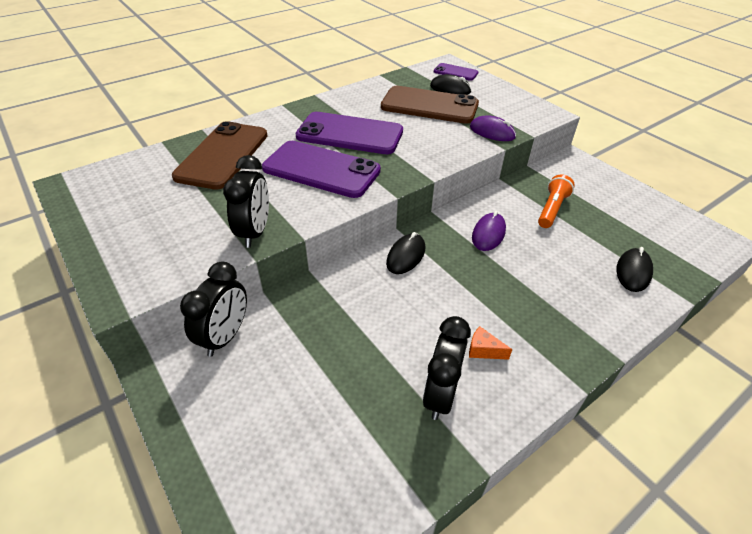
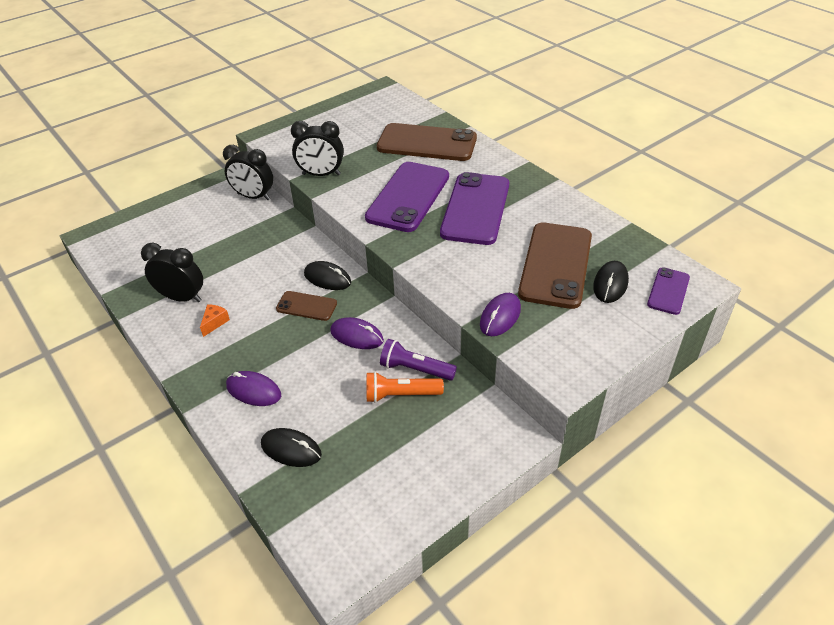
camera: 90 degrees right, 0 degrees up
(450, 270) = (306, 306): none -> brown phone
(522, 201) = (415, 369): none -> purple flashlight
(551, 209) = (401, 395): orange flashlight -> orange flashlight turned 150 degrees clockwise
(576, 304) = (253, 391): none -> purple mouse

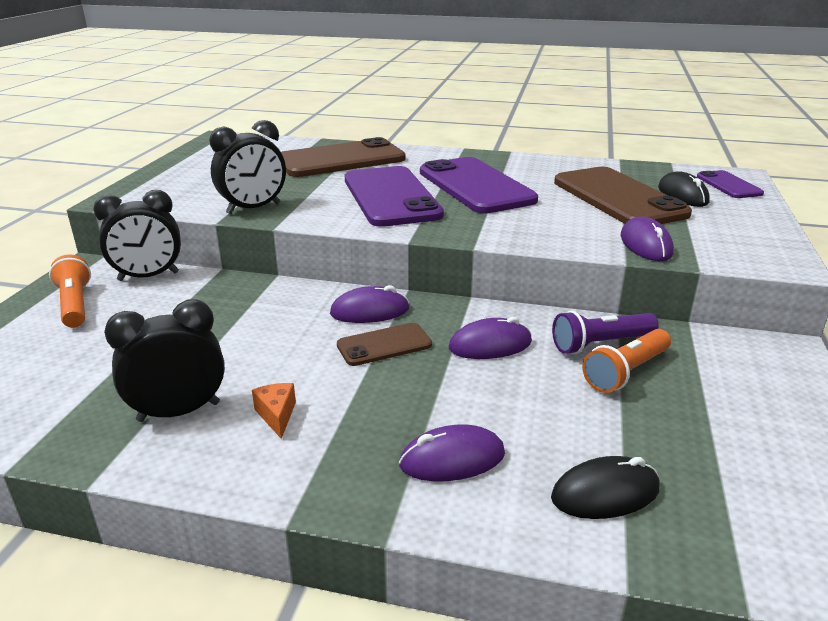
camera: 40 degrees left, 15 degrees down
(205, 203) = (75, 304): none -> orange flashlight
(327, 278) = (369, 311): black mouse -> purple mouse

